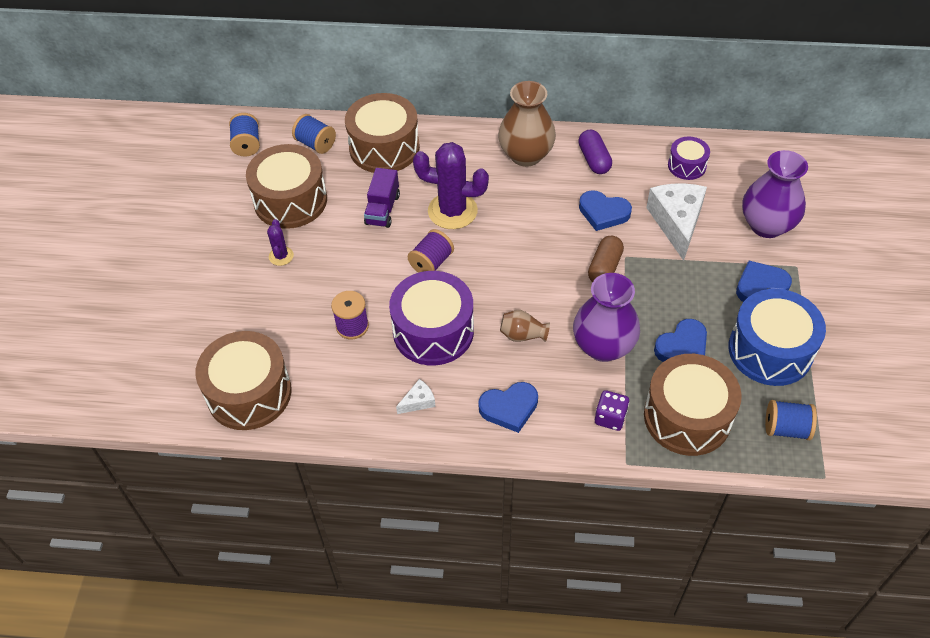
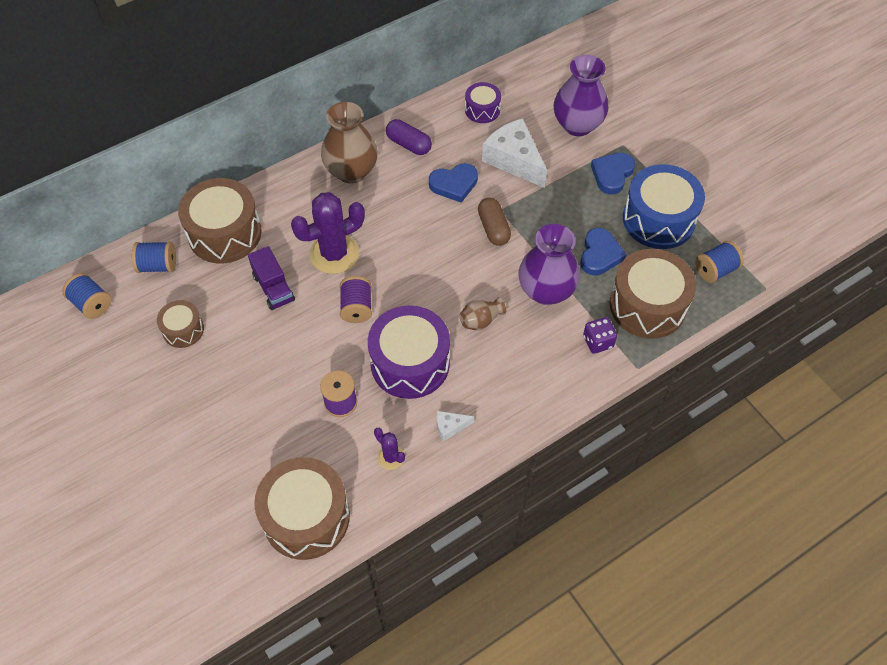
camera: 40 degrees left, 5 degrees up
(281, 256) = (222, 383): purple cactus -> purple cactus (391, 457)
(290, 200) = (183, 330): brown drum -> brown drum, size x0.53
(418, 401) = (450, 427): white cheese -> white cheese turned 120 degrees counterclockwise
(509, 408) = (522, 384): blue heart -> none

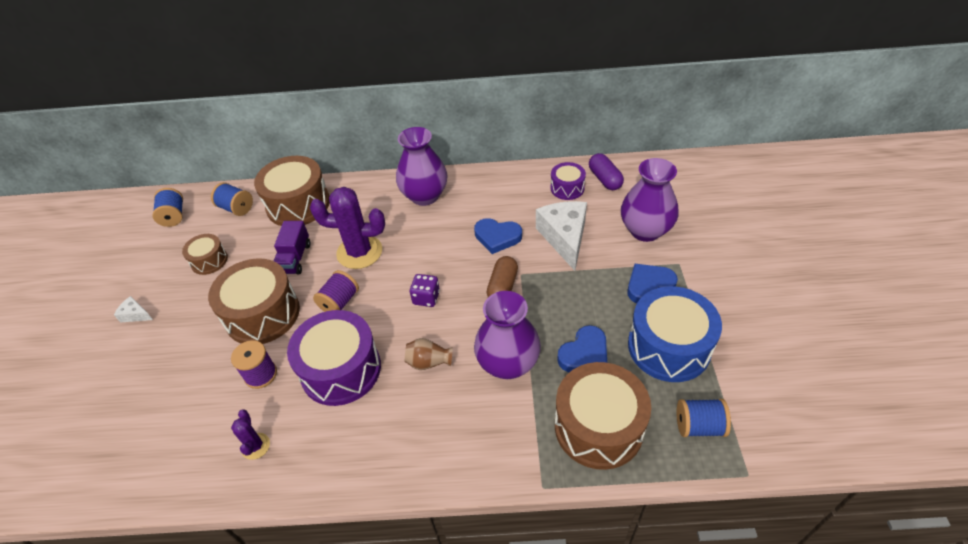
camera: 35 degrees right, 10 degrees down
(306, 517) = (149, 460): brown drum -> brown drum (262, 314)
(351, 171) = (425, 196): brown vase -> purple vase
(409, 144) = (485, 193): purple capsule -> purple capsule (605, 179)
(450, 427) = (325, 446): white cheese -> white cheese (135, 315)
(598, 342) = (521, 438): purple dice -> purple dice (426, 298)

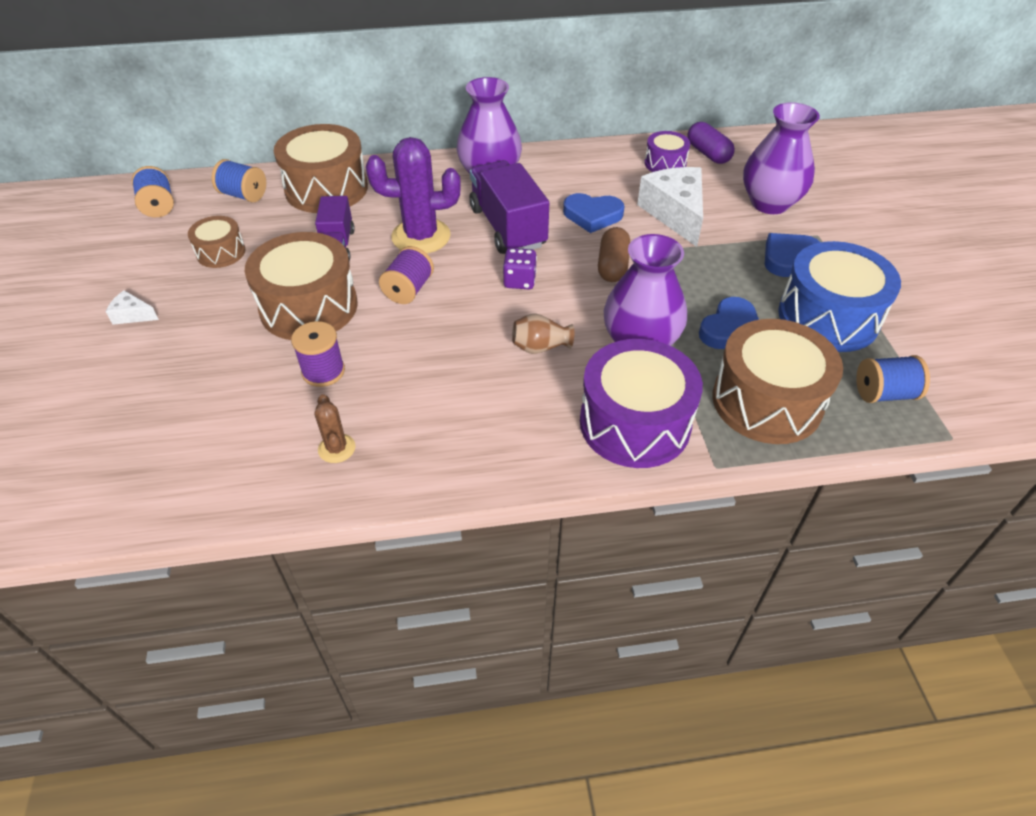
camera: 10 degrees left, 0 degrees up
(256, 446) = (336, 448): purple cactus -> brown cactus
(341, 369) = (429, 361): purple drum -> purple drum (635, 423)
(428, 246) = (508, 227): none -> purple truck

